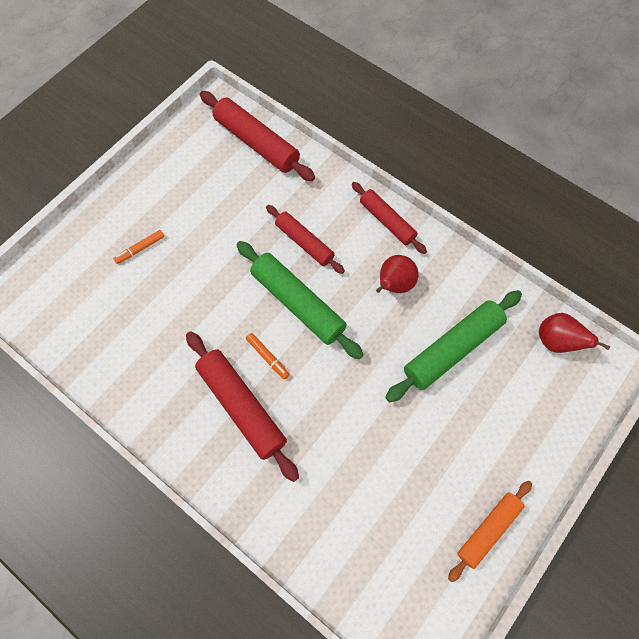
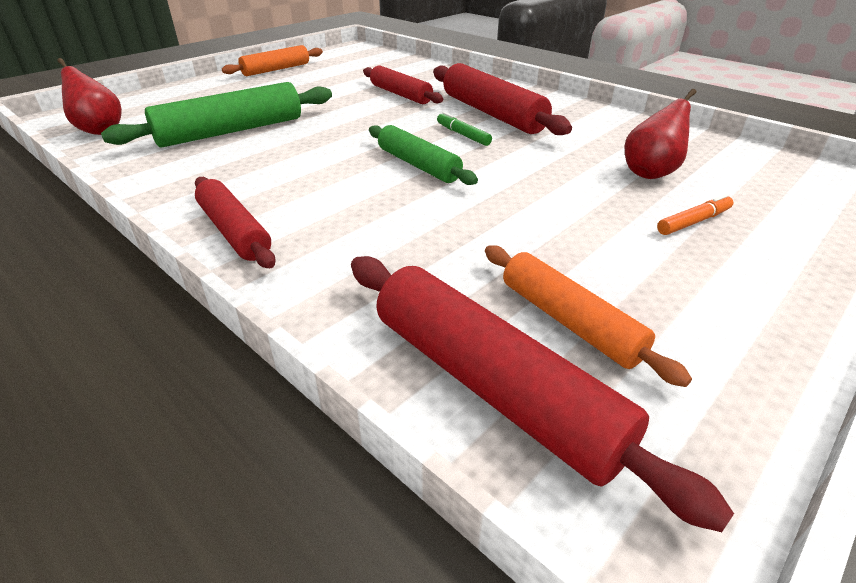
camera: 175 degrees left, 30 degrees down
(224, 173) = (569, 321): none -> orange rolling pin
(267, 357) = (463, 135): orange marker -> green marker
(298, 303) = (418, 165): green rolling pin -> green rolling pin, size x0.64
(304, 243) = (396, 215): red rolling pin -> red rolling pin (400, 94)
(394, 285) = (270, 173): red pear -> red pear (650, 173)

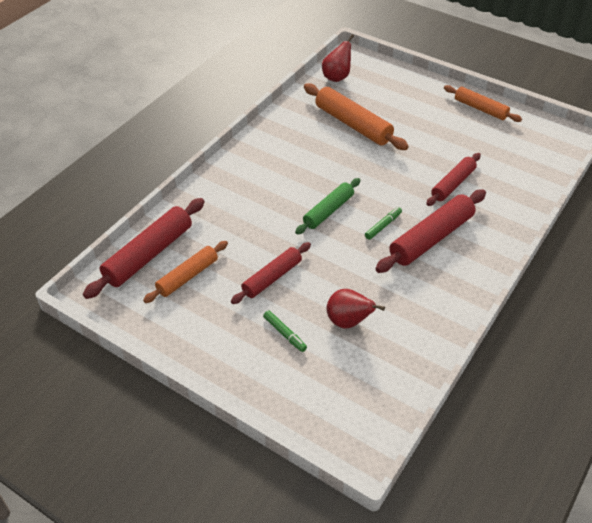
camera: 80 degrees right, 10 degrees up
(231, 131) = (353, 124): green rolling pin -> orange rolling pin
(234, 231) = (240, 161): red rolling pin -> red rolling pin (272, 278)
(693, 222) = (284, 334): orange marker -> green marker

